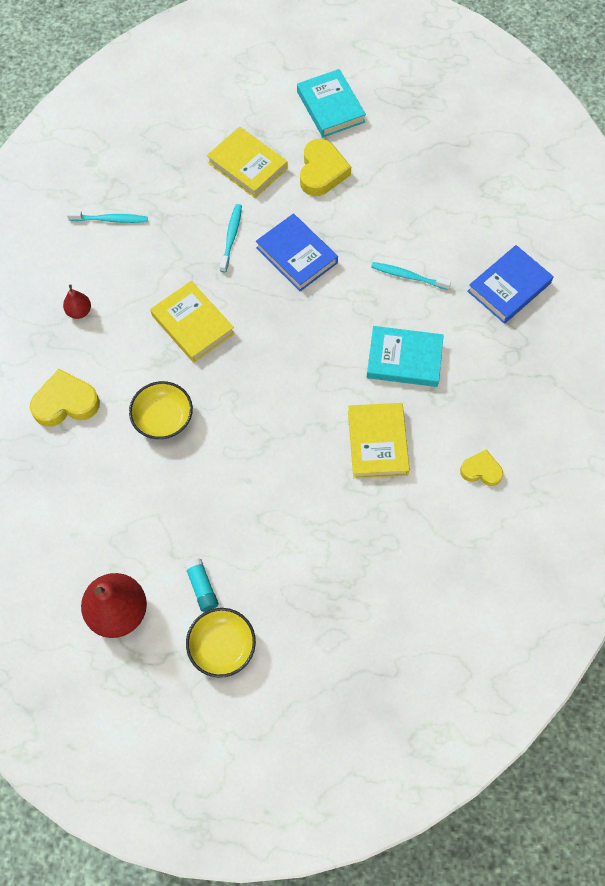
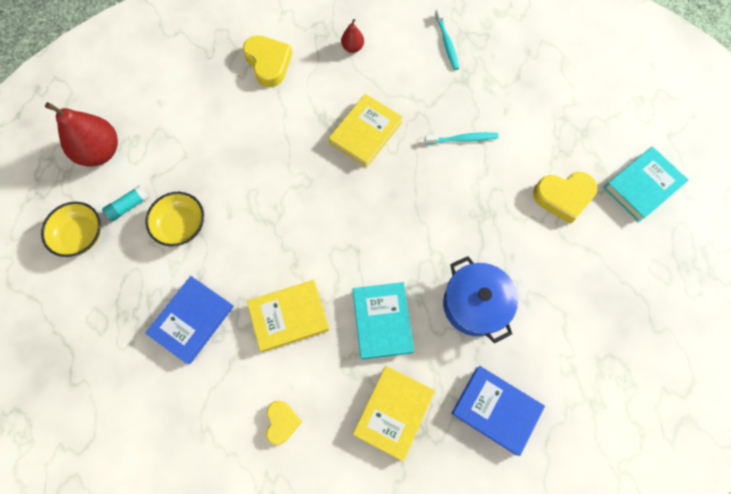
camera: 75 degrees right, 5 degrees up
(163, 418) = (271, 135): yellow bowl -> yellow bowl (181, 225)
(247, 165) = (544, 132): yellow book -> yellow book (393, 412)
(296, 255) = (463, 198): blue book -> blue book (192, 320)
(408, 276) = (474, 304): turquoise toothbrush -> blue pot

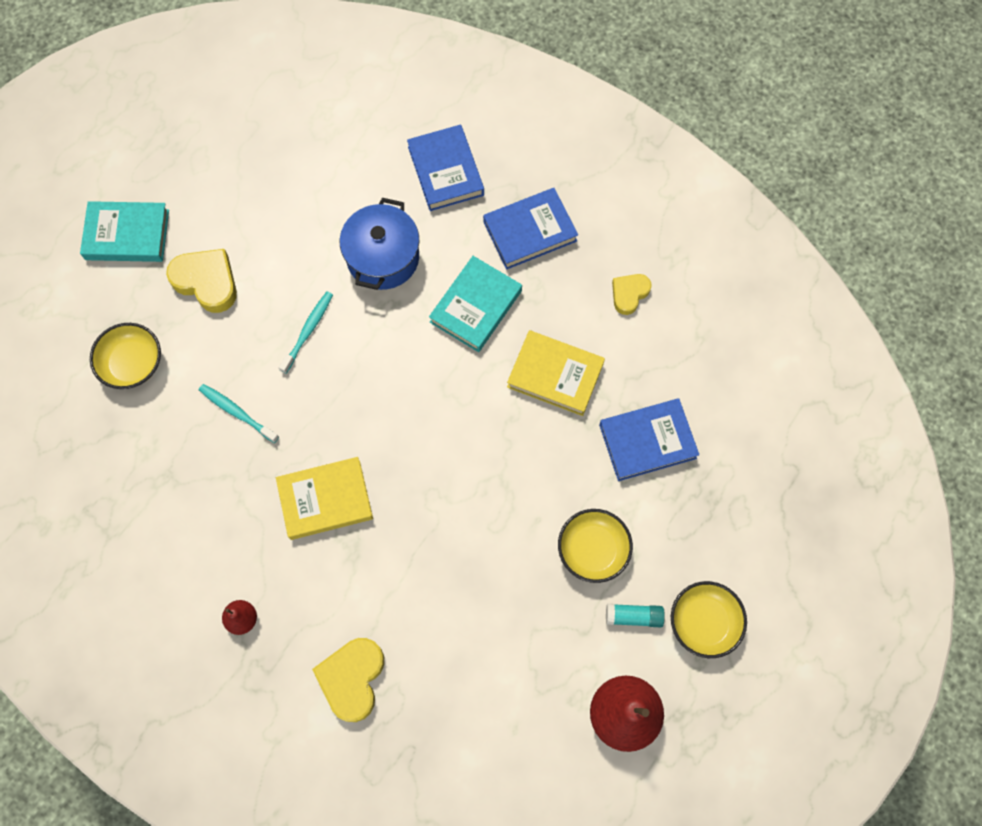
camera: 140 degrees left, 0 degrees up
(393, 412) = (530, 231): yellow book -> blue book
(446, 43) = (138, 536): turquoise toothbrush -> turquoise toothbrush (308, 331)
(549, 119) = (132, 363): none -> yellow bowl

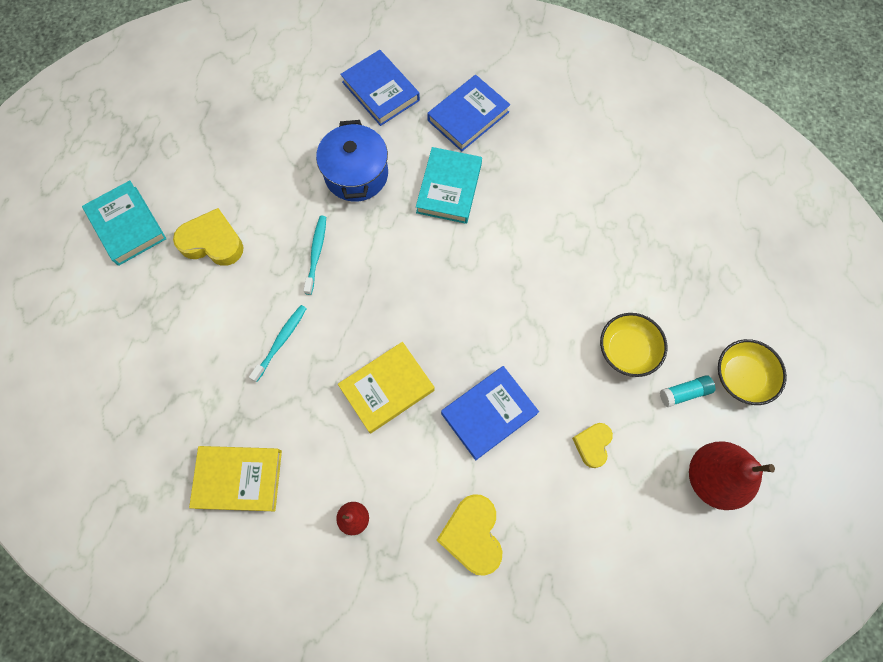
camera: 20 degrees left, 0 degrees up
(127, 235) = (127, 225): turquoise book -> turquoise book turned 75 degrees clockwise
(132, 363) = (171, 331): yellow bowl -> none
(237, 412) = (281, 341): turquoise toothbrush -> turquoise toothbrush turned 105 degrees clockwise
(555, 375) = (536, 221): yellow book -> yellow book (239, 479)
(629, 294) = (567, 139): yellow heart -> yellow heart (592, 445)
(647, 441) = (632, 248): blue book -> blue book (489, 413)

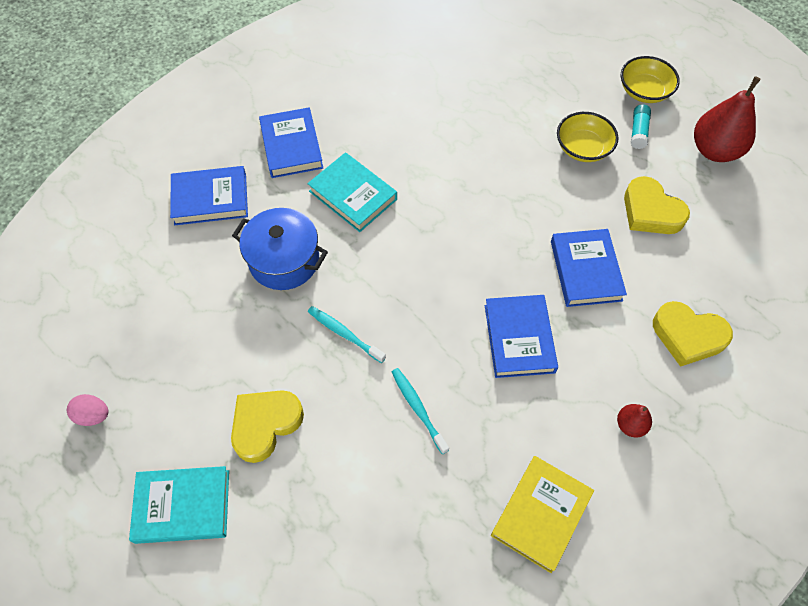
camera: 60 degrees left, 10 degrees down
(164, 130) = (93, 415): none -> pink egg
(387, 388) = (519, 338): yellow book -> blue book
(592, 445) = (650, 211): yellow heart -> yellow heart, size x1.63

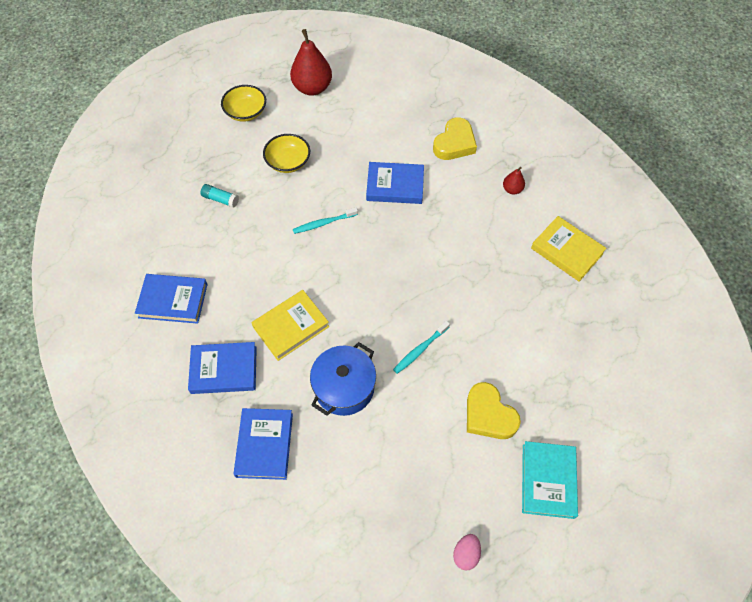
camera: 80 degrees left, 0 degrees up
(353, 195) = (291, 327): turquoise book -> yellow book
(418, 409) = (487, 309): turquoise toothbrush -> turquoise toothbrush (324, 223)
(519, 338) = (442, 237): blue book -> blue book (173, 300)
(638, 132) = (283, 125): turquoise glue stick -> turquoise glue stick (220, 199)
(650, 211) = (355, 137): yellow heart -> none

